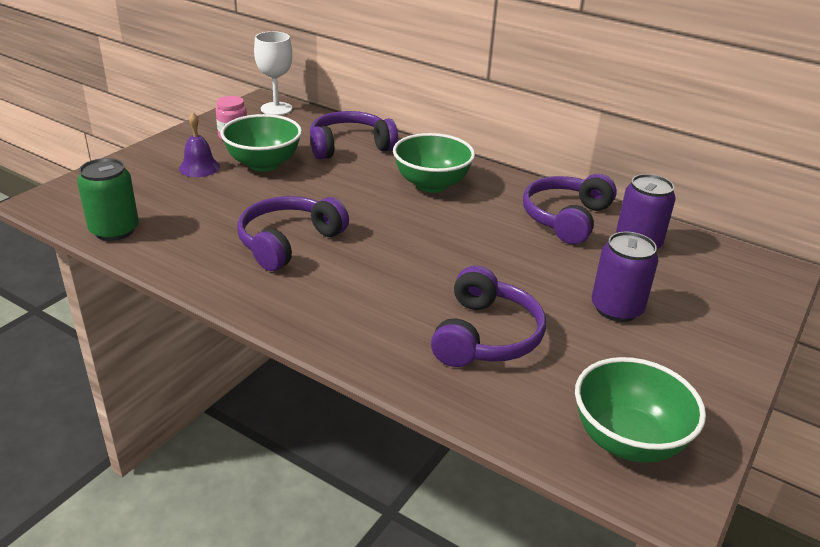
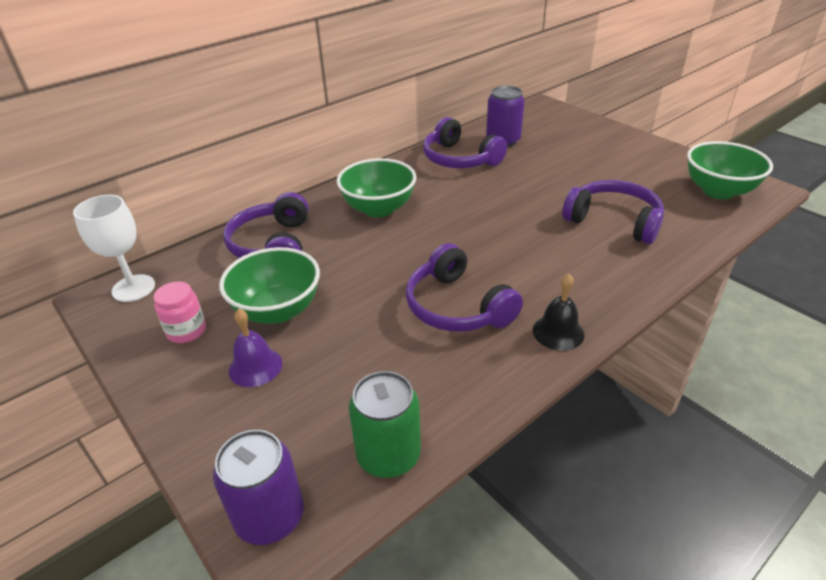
camera: 70 degrees left, 5 degrees up
(263, 300) = (558, 332): none -> black bell
(616, 308) = (582, 165): purple can -> purple can (270, 516)

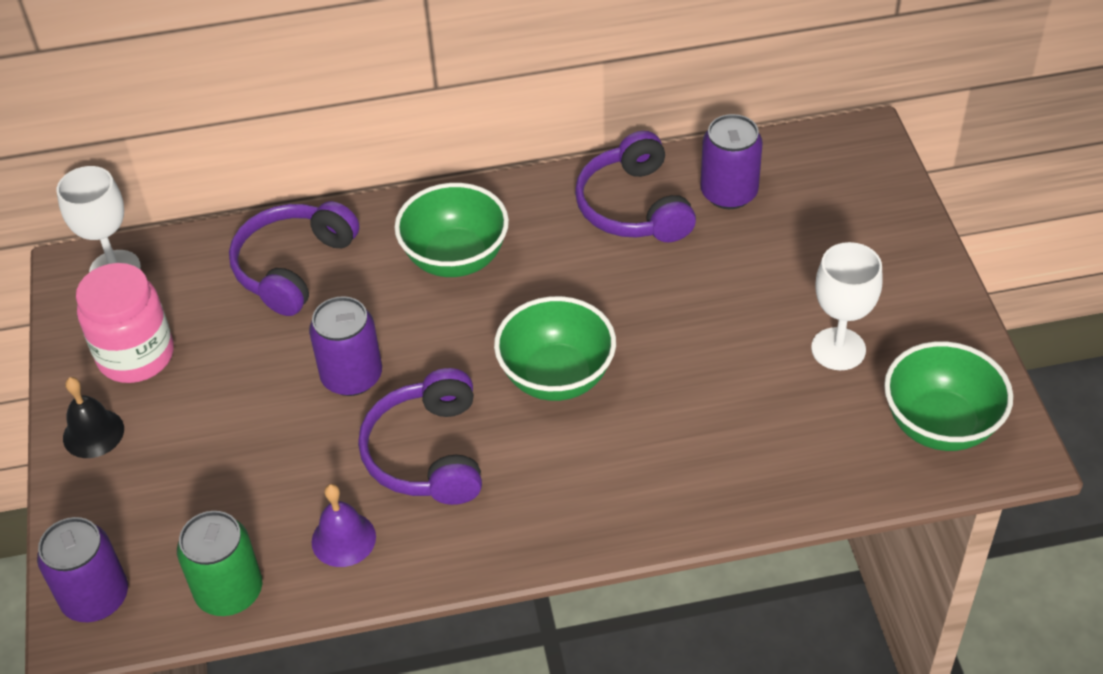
camera: 30 degrees right, 10 degrees up
(186, 331) = (136, 355): pink jar -> pink jar, size x1.68
(255, 366) = (174, 433): purple bell -> purple bell (343, 539)
(278, 310) = (239, 370): green bowl -> green bowl (557, 377)
(365, 285) = (352, 376): none -> purple can
(558, 332) = (506, 539): black bell -> black bell (93, 433)
(613, 221) = (734, 412): purple headphones -> none
(631, 179) = (838, 349): none -> white goblet

